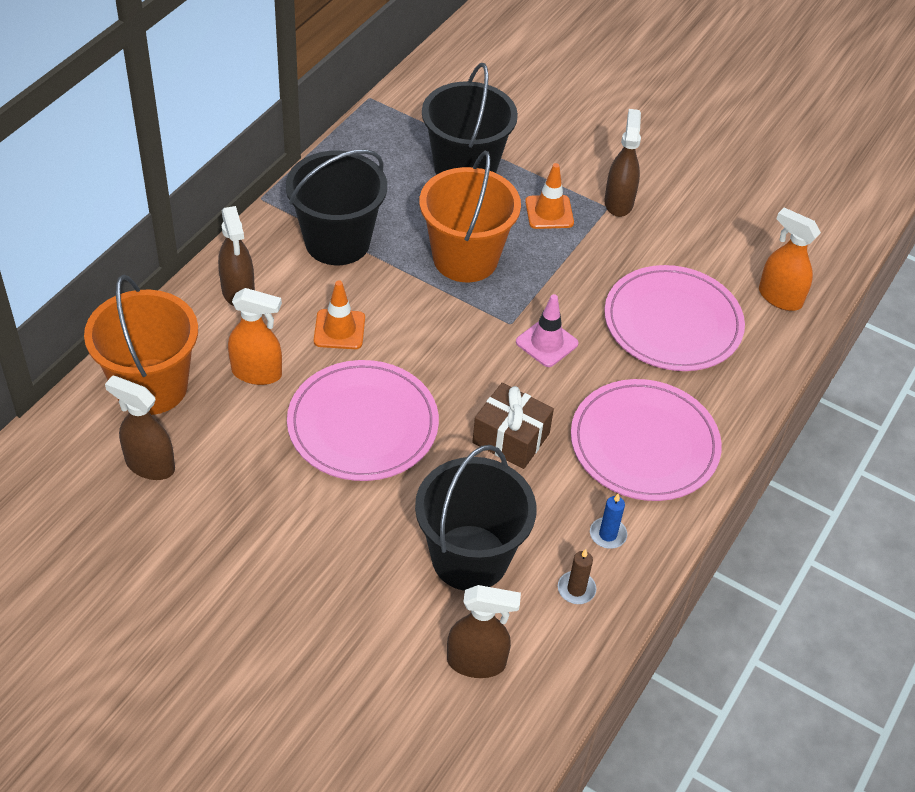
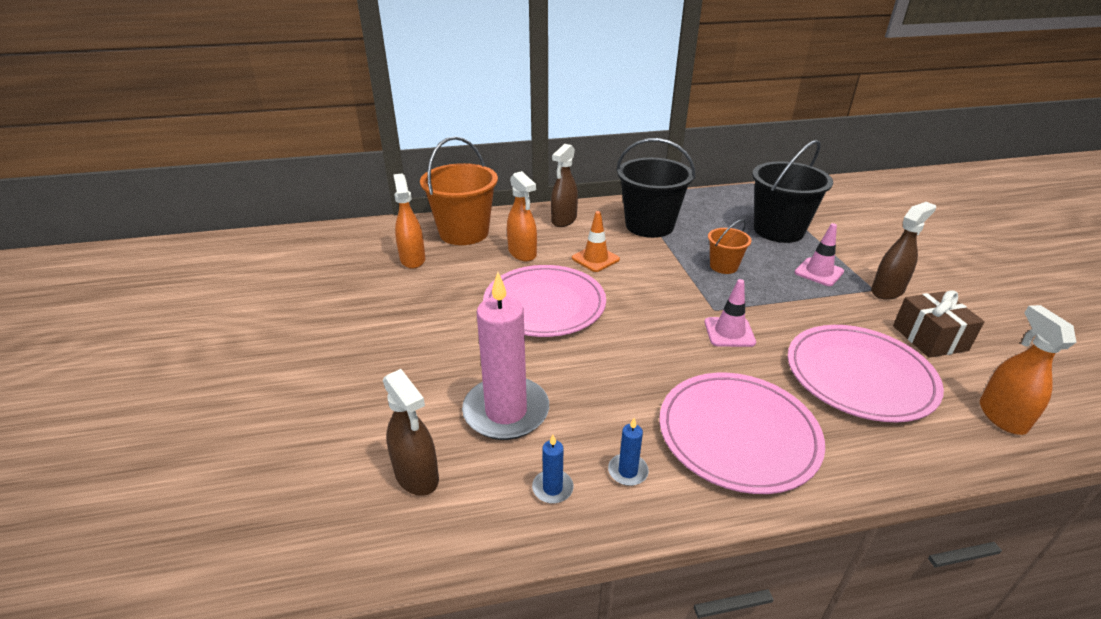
camera: 50 degrees right, 15 degrees down
(149, 465) = (412, 259): brown spray bottle -> orange spray bottle
(465, 258) = (723, 266): orange bucket -> orange bucket, size x0.52
(470, 558) = (506, 411): black bucket -> pink candle
(511, 438) = (631, 366): brown gift -> brown gift (929, 338)
(549, 212) = (819, 272): orange traffic cone -> pink traffic cone
(576, 589) = (552, 488): brown candle -> blue candle

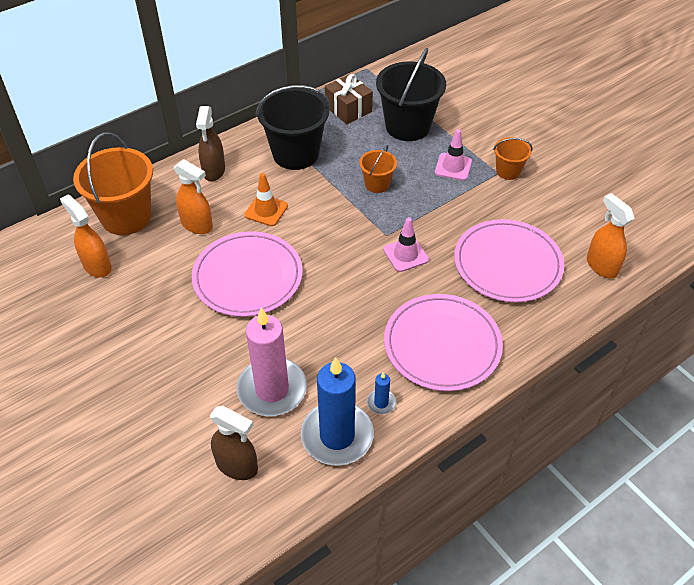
camera: 25 degrees left, 15 degrees up
(552, 488) = (337, 436): blue candle -> blue candle, size x2.39
(887, 291) = (508, 171): brown spray bottle -> orange bucket
(929, 338) = (546, 210): brown gift -> brown gift (348, 109)

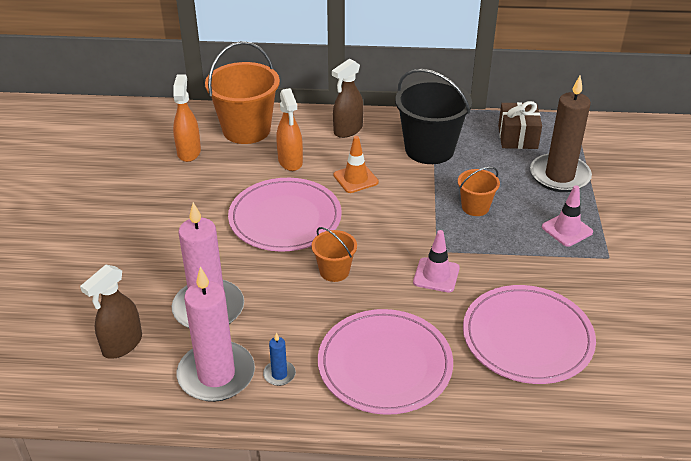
camera: 40 degrees right, 10 degrees down
(237, 466) = (122, 345): brown spray bottle -> brown spray bottle turned 60 degrees clockwise
(337, 436) = (216, 374): blue candle -> pink candle
(407, 126) = (559, 176): black bucket -> brown candle
(508, 171) = (621, 261): orange bucket -> orange bucket (334, 271)
(601, 266) = (629, 397): orange spray bottle -> none

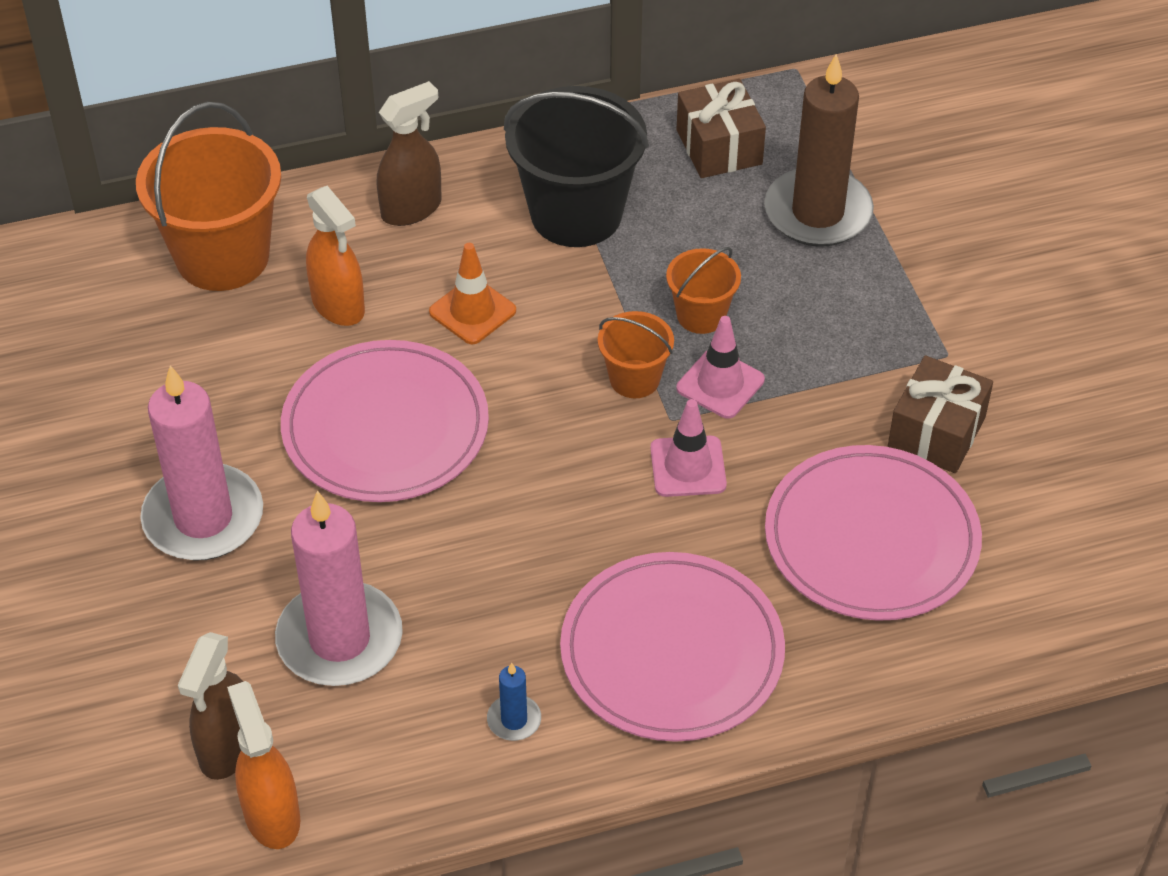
camera: 20 degrees left, 10 degrees up
(189, 152) = (138, 334): orange spray bottle -> orange spray bottle (272, 815)
(216, 374) = (413, 751): pink candle -> pink candle (203, 518)
(334, 271) = (518, 507): orange bucket -> orange bucket (634, 379)
(347, 130) = (412, 209): brown spray bottle -> brown spray bottle turned 150 degrees counterclockwise
(567, 229) = (865, 319): pink traffic cone -> pink traffic cone (720, 384)
(587, 293) = (936, 432): none -> brown gift

